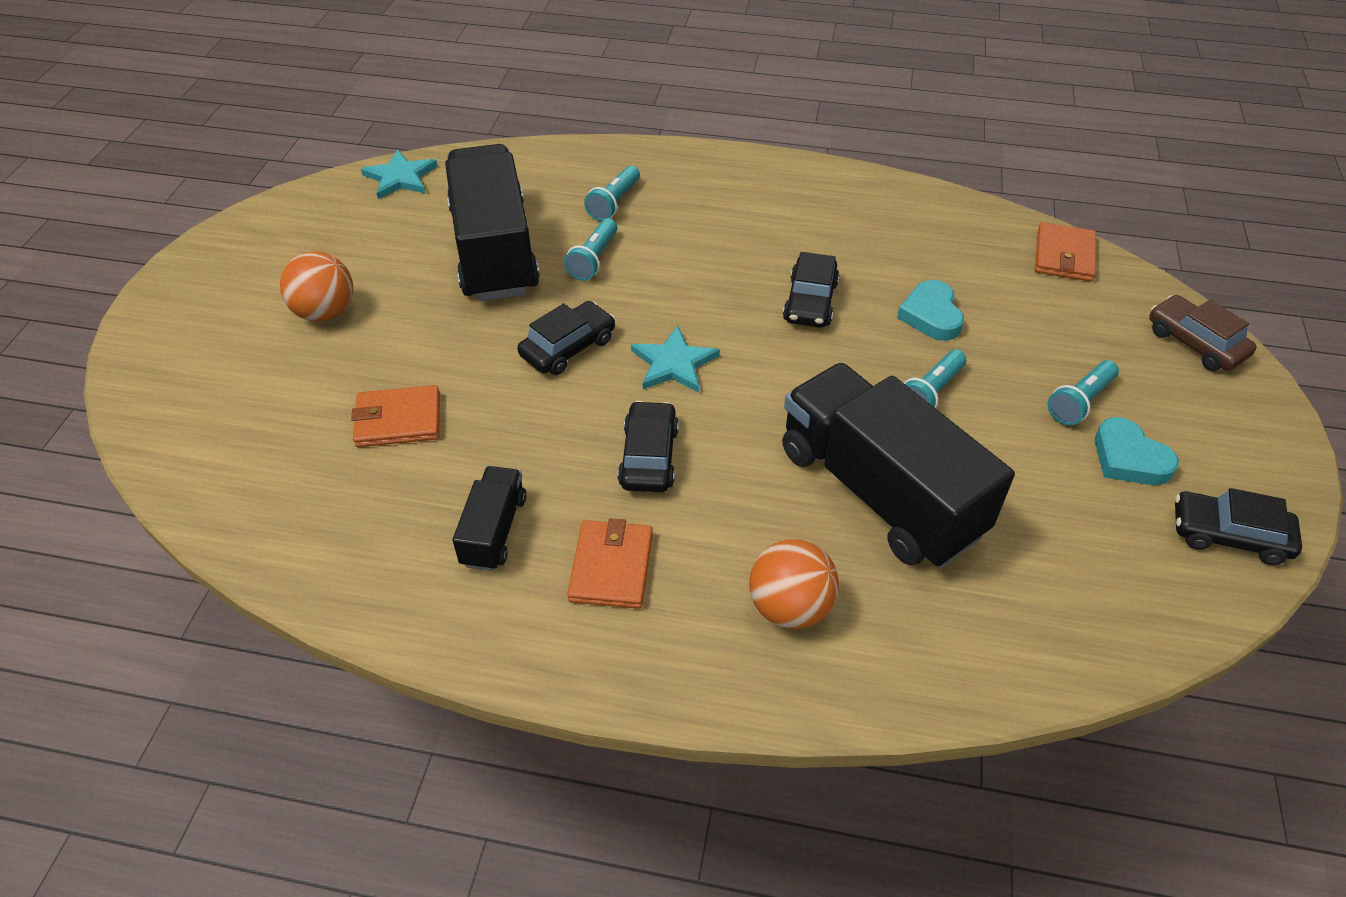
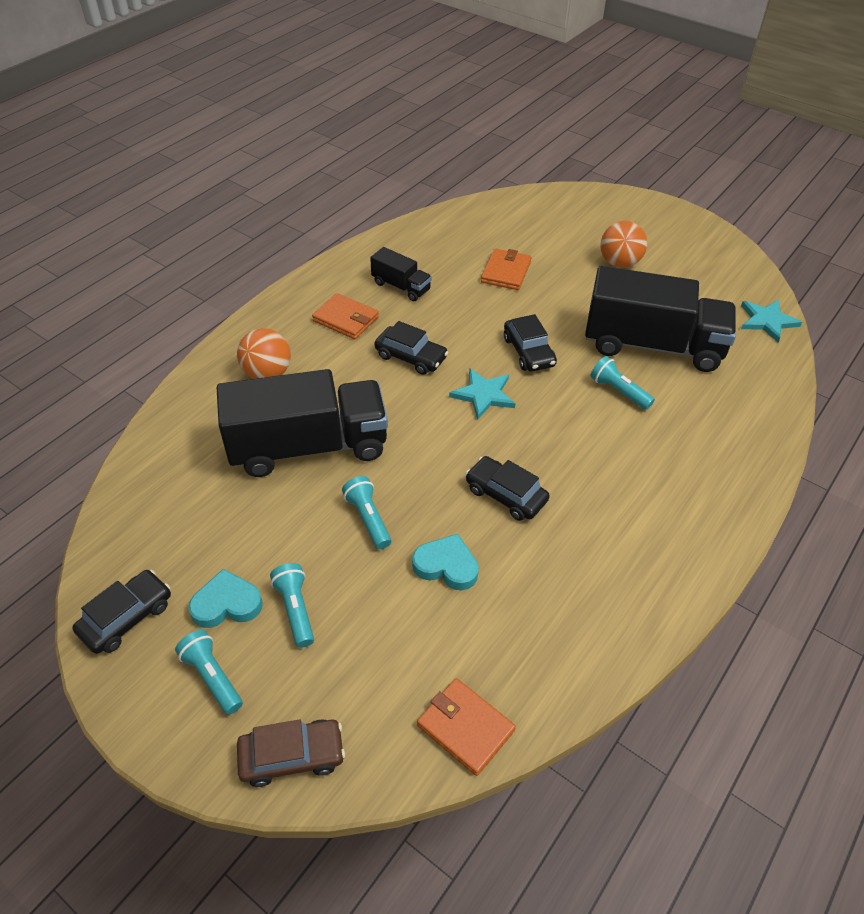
camera: 115 degrees right, 0 degrees up
(614, 203) = (689, 425): turquoise flashlight -> turquoise flashlight (212, 677)

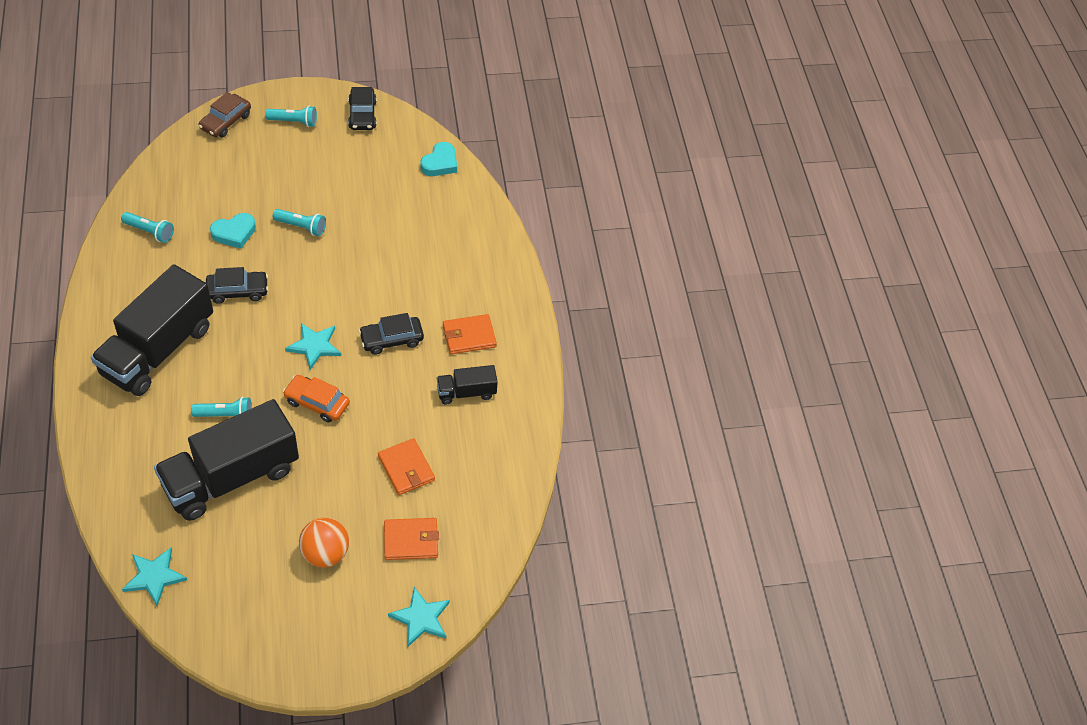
camera: 130 degrees right, 5 degrees up
(227, 604) = (324, 148): turquoise heart -> turquoise heart (440, 163)
(267, 373) = (464, 263): orange ball -> none
(295, 609) = (289, 166): turquoise flashlight -> turquoise flashlight (150, 232)
(308, 446) = (381, 240): black truck -> black truck (158, 350)
(465, 728) = (158, 176): orange wallet -> orange wallet (411, 540)
(528, 352) = (317, 403): black car -> orange car
(586, 202) = (421, 618): none -> turquoise star

